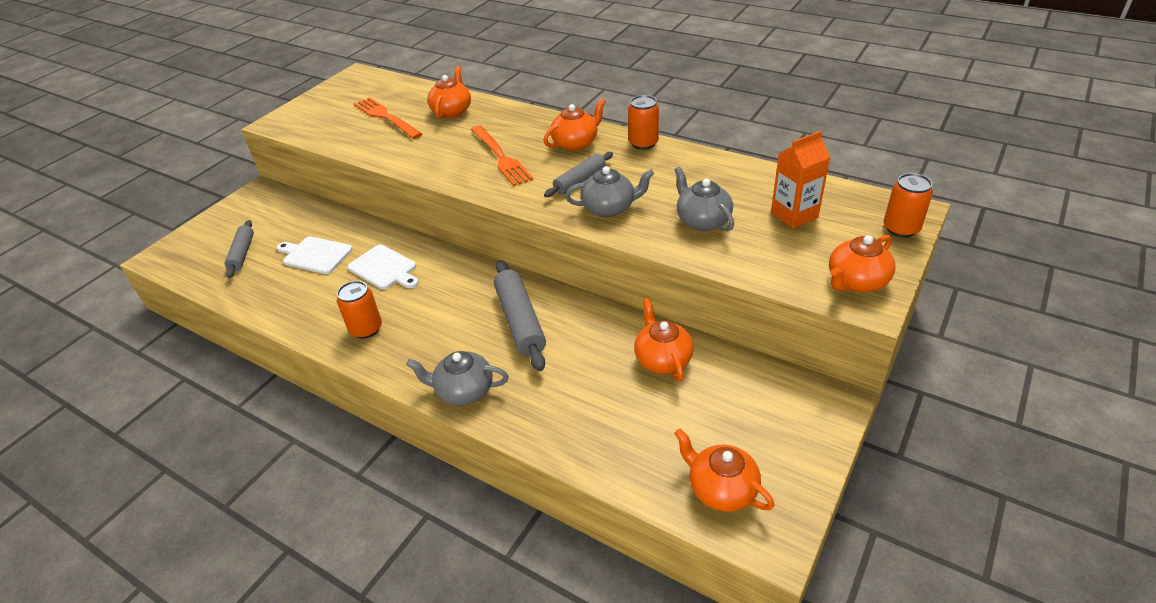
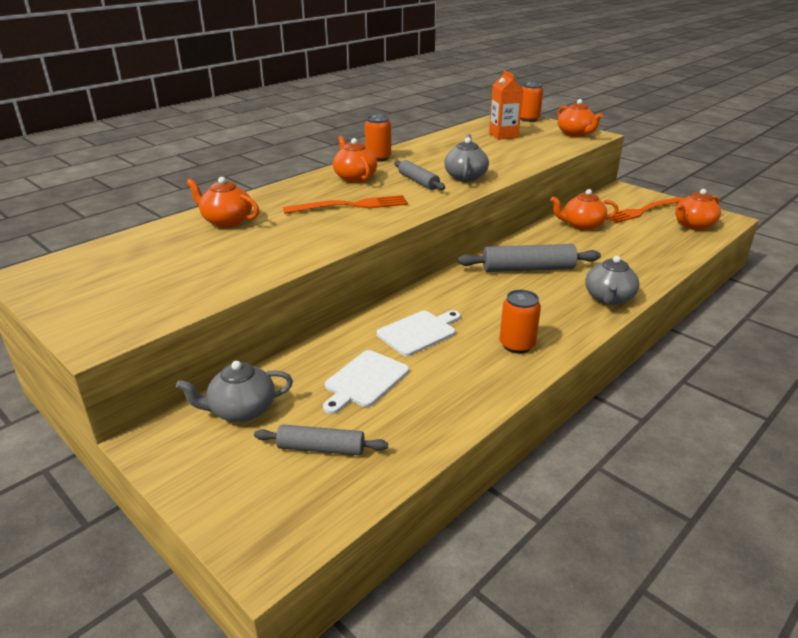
camera: 80 degrees left, 10 degrees down
(385, 117) = (191, 257): orange fork -> orange fork (642, 211)
(702, 220) = (497, 155): grey teapot -> grey teapot (241, 410)

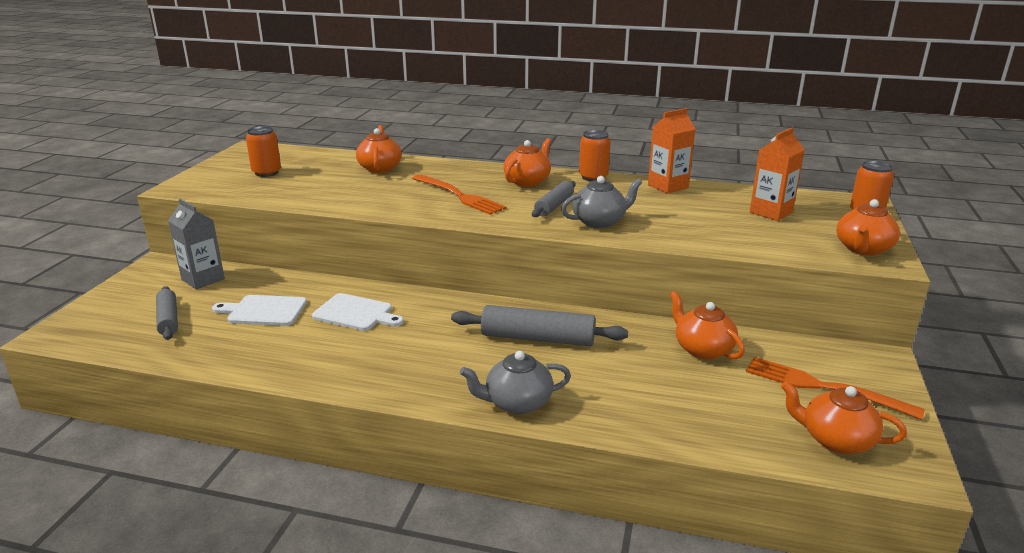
camera: 60 degrees right, 5 degrees down
(241, 410) = (203, 279): grey teapot -> grey carton
(427, 145) = (668, 186): none -> orange carton
(517, 345) = (367, 366): orange can -> orange can (266, 173)
(528, 269) = (538, 338): grey rolling pin -> grey rolling pin turned 45 degrees counterclockwise

